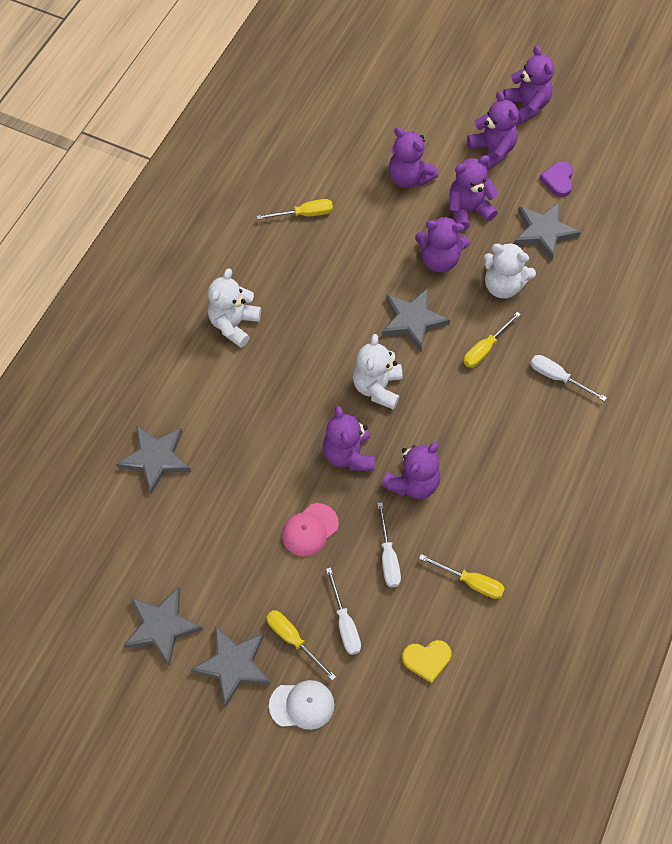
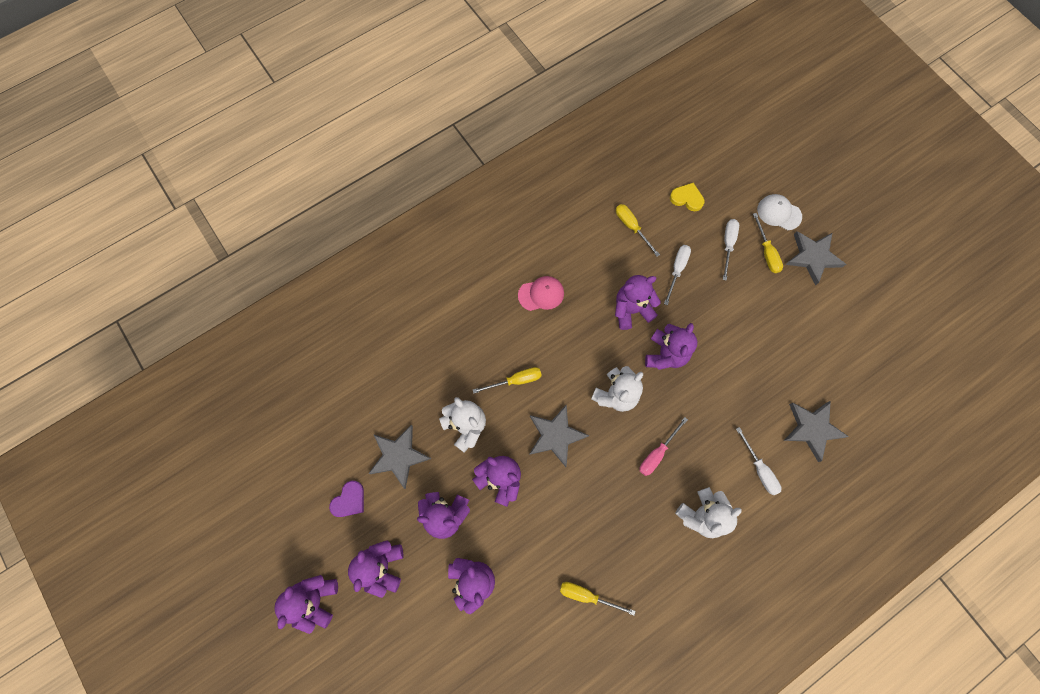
camera: 150 degrees left, 10 degrees up
(162, 626) = (852, 305): grey star -> none
(305, 355) = (657, 453): none -> pink screwdriver
(310, 530) = (721, 315): pink cap -> pink cap (541, 294)
(557, 378) = (479, 328): white screwdriver -> white screwdriver (759, 469)

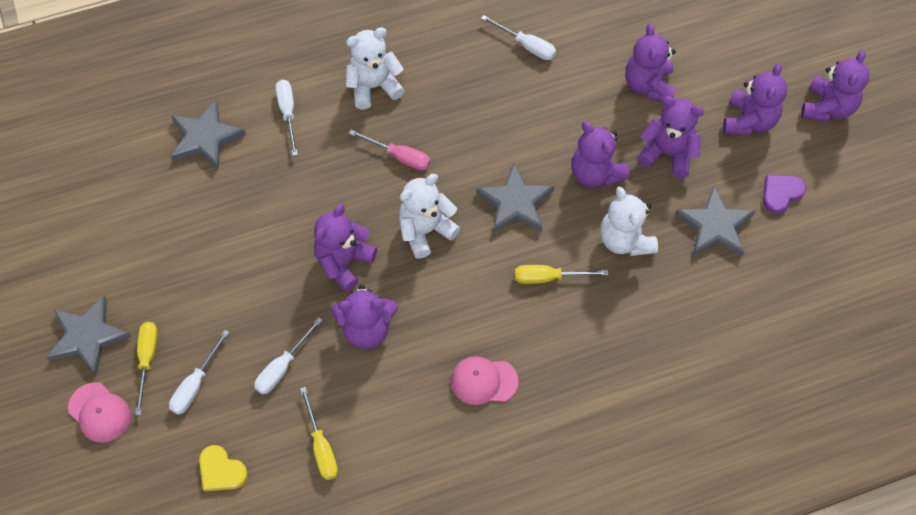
camera: 165 degrees left, 10 degrees down
(587, 595) = (526, 45): yellow screwdriver -> white screwdriver
(657, 453) = (399, 156): pink screwdriver -> pink screwdriver turned 60 degrees clockwise
(779, 213) = (99, 412): white cap -> pink cap

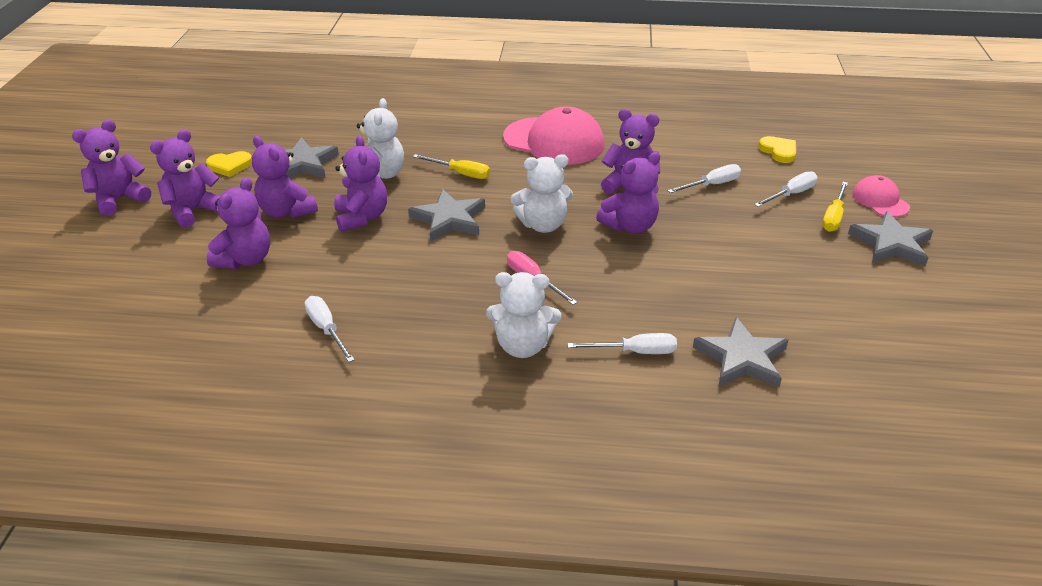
camera: 155 degrees left, 25 degrees down
(288, 113) = (635, 352): white screwdriver -> white screwdriver turned 105 degrees counterclockwise
(321, 446) = (696, 144): yellow screwdriver -> none
(483, 381) = (554, 141): pink cap -> pink cap, size x1.89
(781, 193) = (230, 166): purple heart -> yellow heart

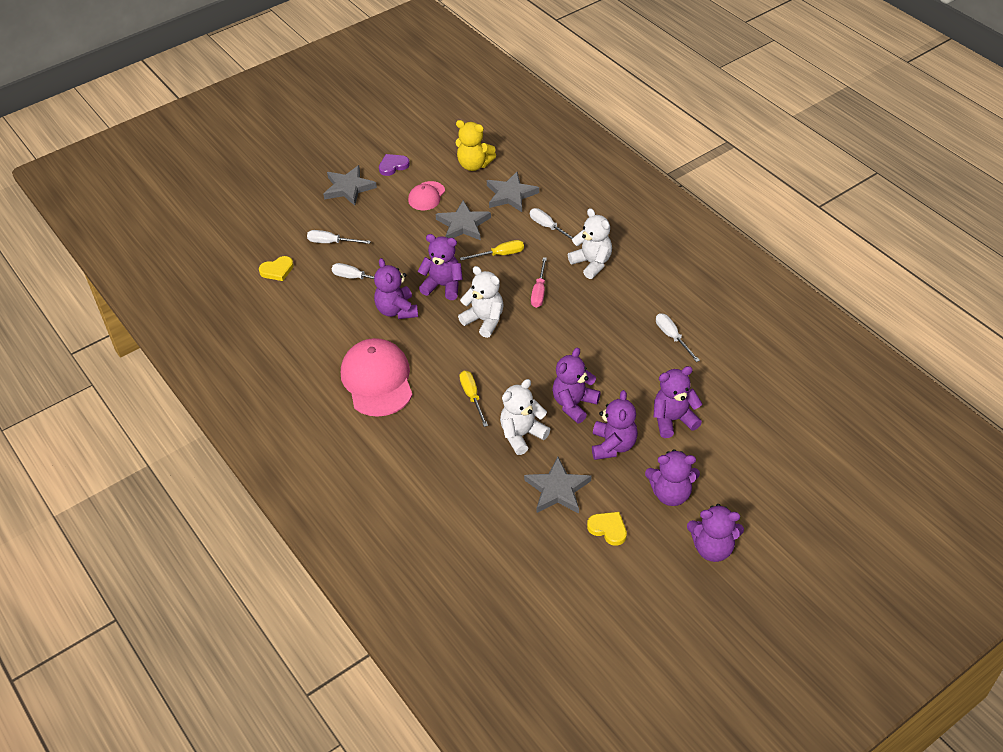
camera: 130 degrees left, 10 degrees up
(326, 329) = (672, 337): white screwdriver -> white screwdriver turned 135 degrees clockwise
(449, 219) = (527, 363): grey star -> grey star (463, 224)
(779, 151) = (277, 270): yellow heart -> yellow heart turned 135 degrees counterclockwise
(833, 217) = (341, 217): yellow screwdriver -> yellow screwdriver (500, 254)
(849, 364) = (474, 165): none -> yellow teddy bear
(880, 200) = (301, 208): pink cap -> pink cap (426, 196)
(912, 295) = (393, 166): none -> purple heart

